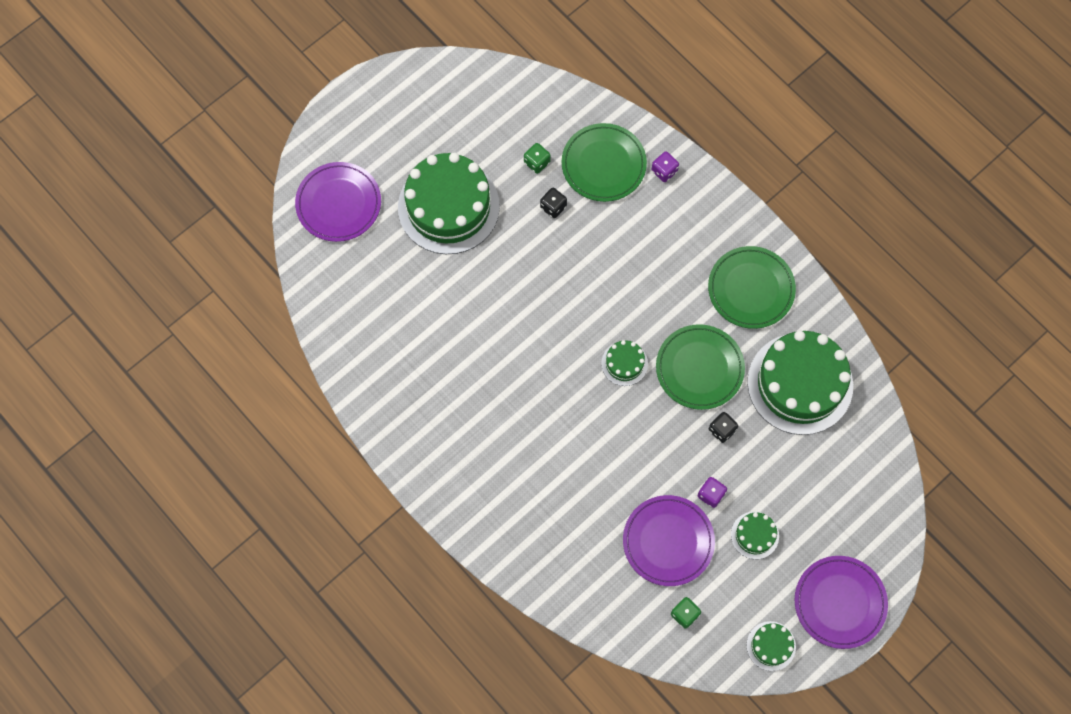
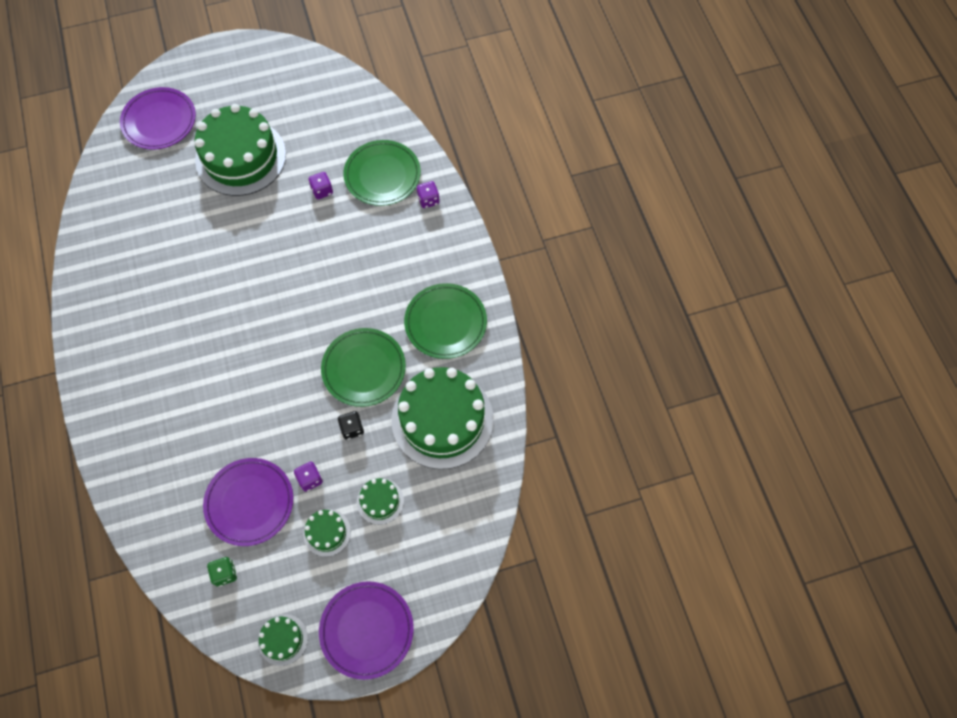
camera: 25 degrees right, 5 degrees down
(537, 162) = (330, 152): green dice -> none
(553, 207) = (322, 191): black dice -> purple dice
(624, 363) = (304, 337): green cake -> green cake (380, 501)

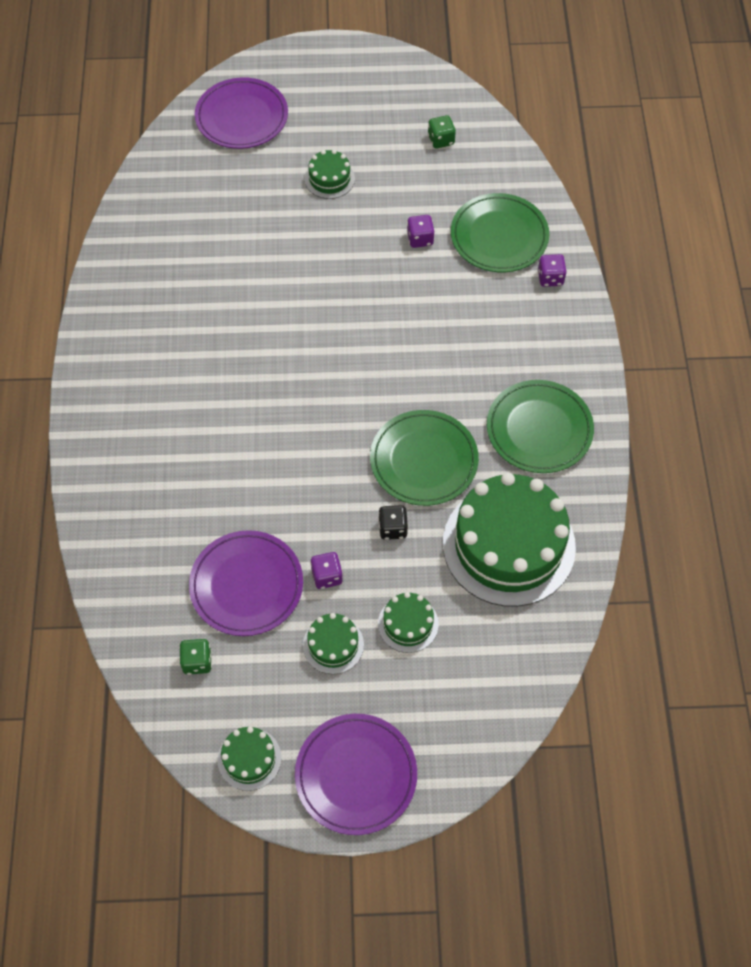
camera: 15 degrees right, 5 degrees down
(240, 157) = (329, 179): green cake -> green cake, size x0.44
(321, 106) = (441, 140): none -> green dice

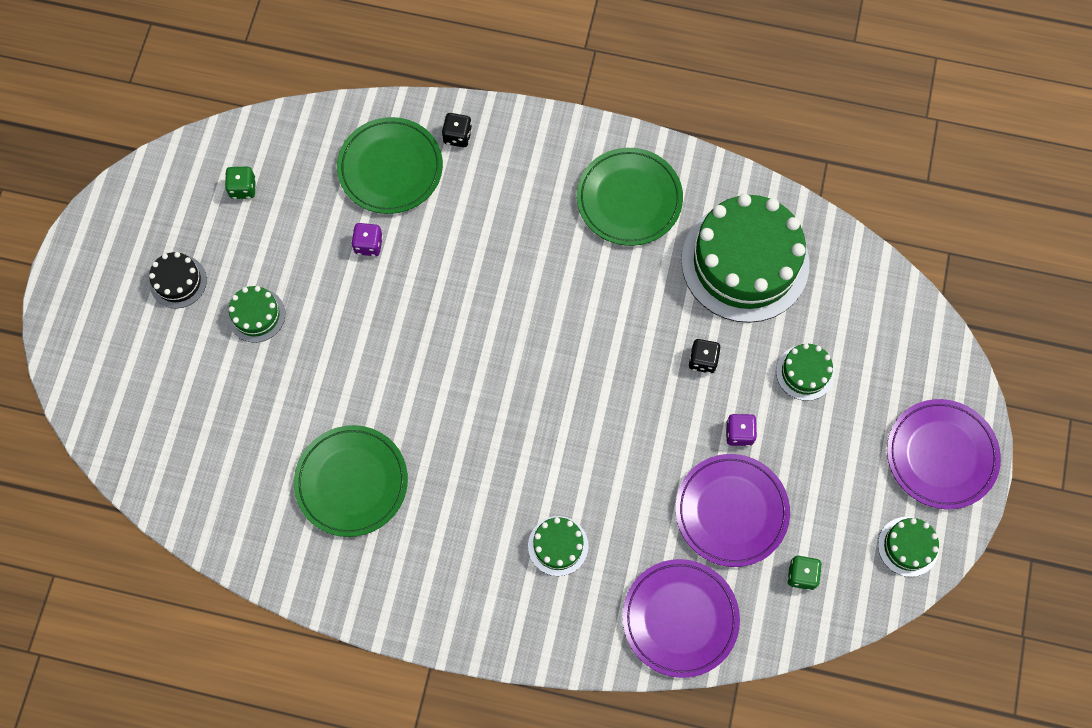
camera: 75 degrees left, 10 degrees up
(242, 117) = (132, 389): purple plate -> purple plate (680, 618)
(333, 645) = (811, 445): green cake -> green cake (558, 546)
(342, 120) = (178, 281): none -> black cake
(424, 460) = (635, 312): green plate -> green plate (351, 482)
(550, 278) = (457, 136): purple dice -> black dice

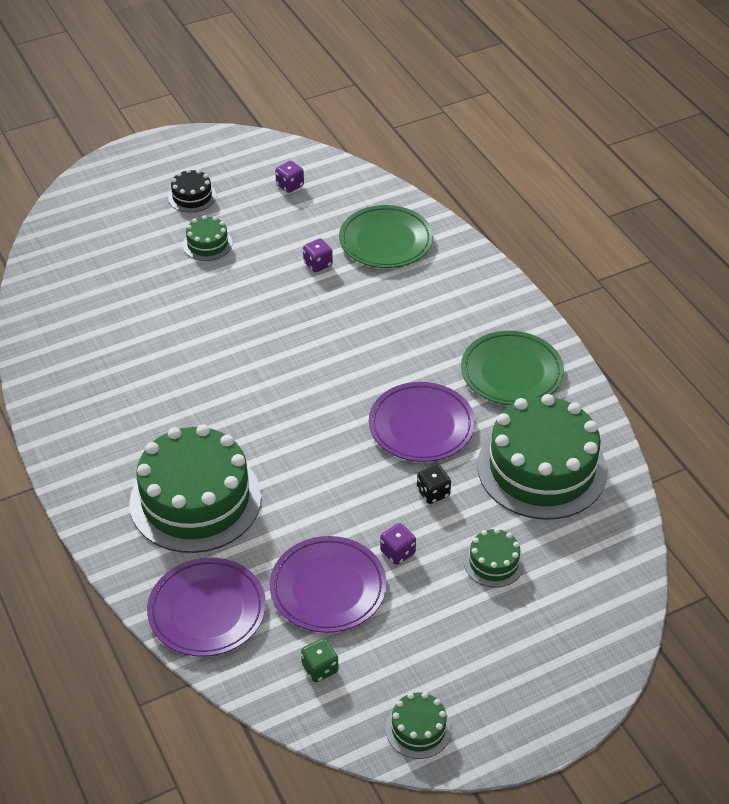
camera: 50 degrees right, 25 degrees down
(243, 188) = (290, 185): green dice -> purple dice
(351, 482) = (134, 360): green plate -> none
(457, 136) = (449, 258): black dice -> none
(558, 546) = (195, 500): green cake -> green cake, size x2.26
(941, 455) = (523, 701): purple plate -> purple plate (421, 426)

